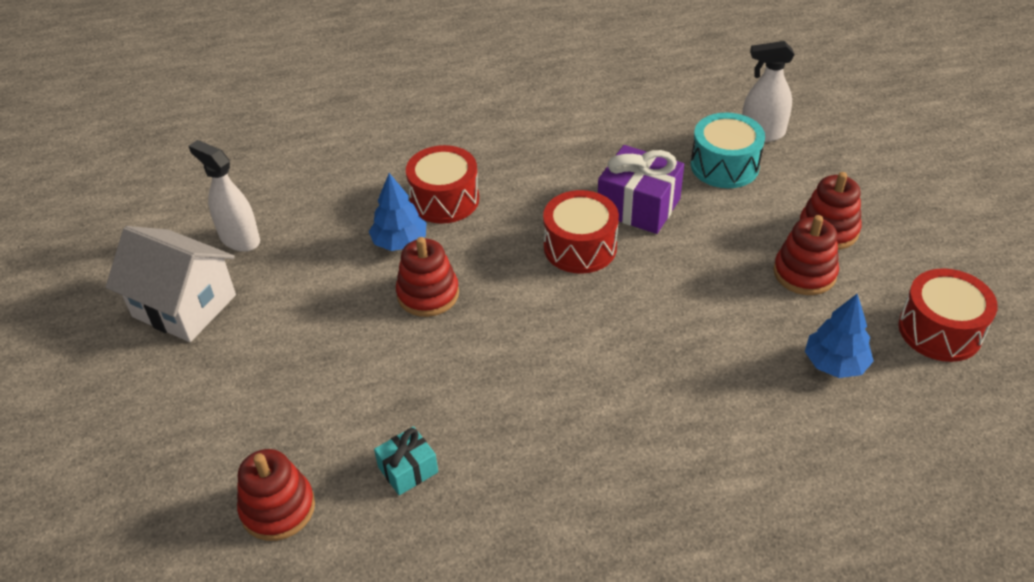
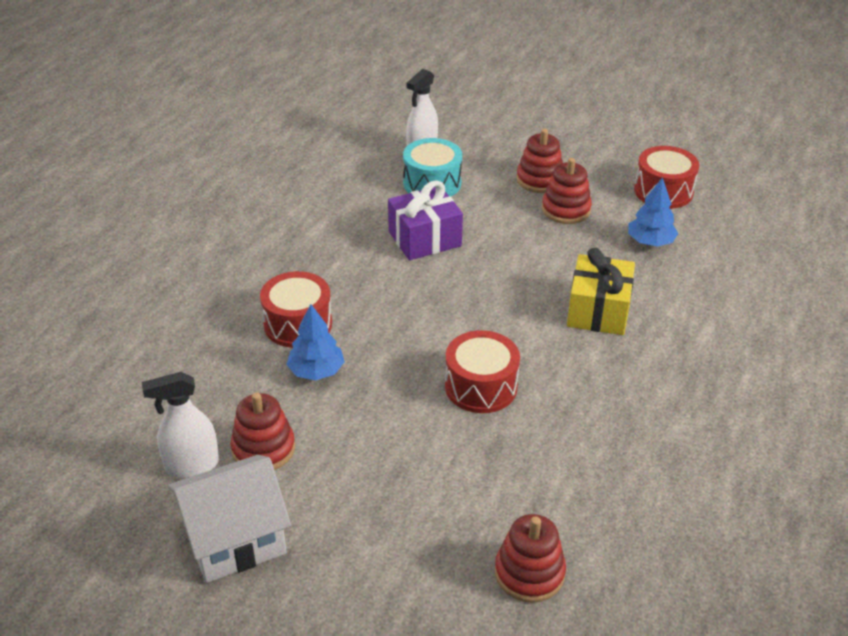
camera: 55 degrees left, 5 degrees down
(408, 469) = (558, 479): turquoise gift -> none
(428, 294) = (392, 384): red stacking toy -> red stacking toy (263, 449)
(580, 247) = (432, 286): red drum -> red drum (481, 386)
(674, 379) = (598, 311): none -> yellow gift

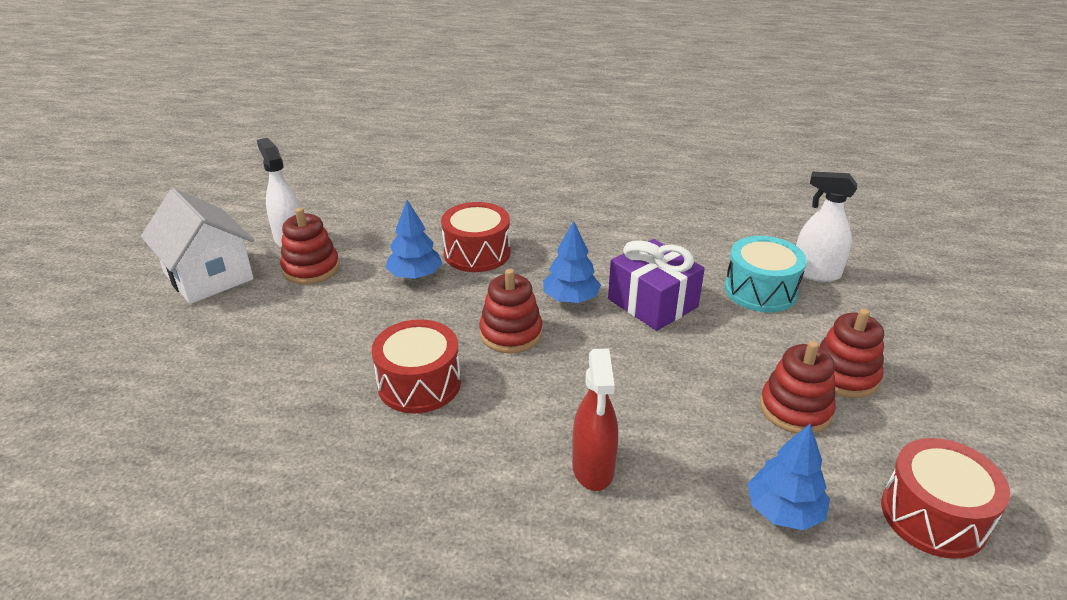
camera: 75 degrees right, 5 degrees down
(399, 280) = (570, 299): none -> blue tree
(529, 573) = (144, 461): red stacking toy -> red stacking toy (511, 333)
(598, 311) = (593, 468): yellow gift -> red spray bottle

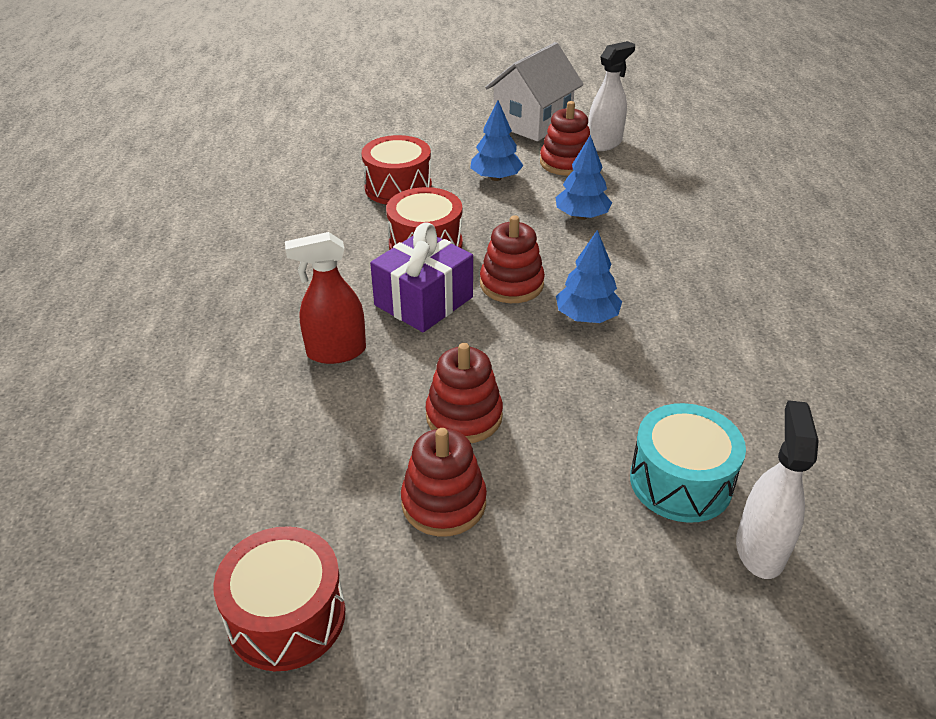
camera: 80 degrees right, 5 degrees up
(477, 253) = (641, 245): red drum -> red drum (398, 187)
(652, 303) = (606, 380): purple gift -> purple gift (423, 301)
(783, 511) = (290, 483): blue tree -> blue tree (495, 178)
(844, 375) = (519, 558): red stacking toy -> red stacking toy (464, 416)

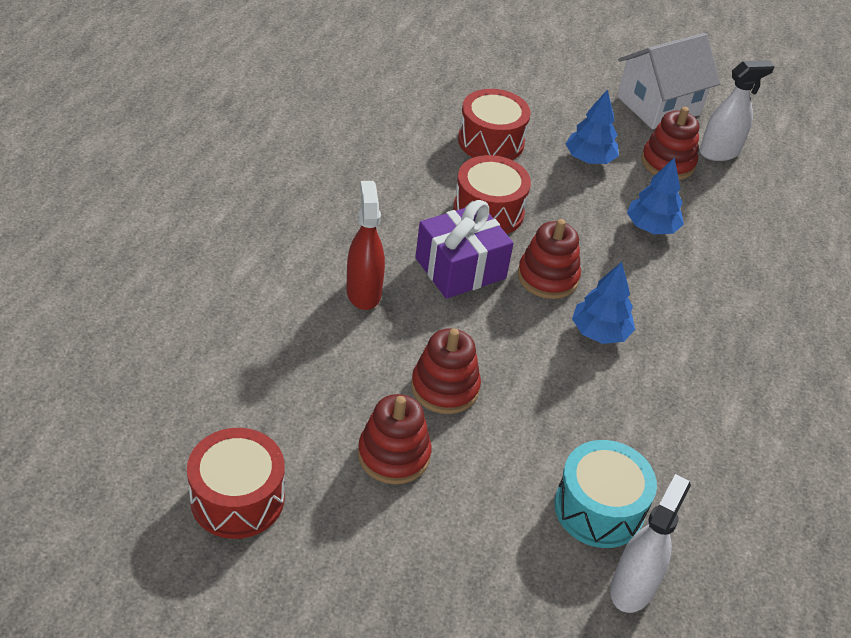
camera: 15 degrees right, 5 degrees up
(336, 352) = (363, 292): red spray bottle -> red spray bottle turned 75 degrees clockwise

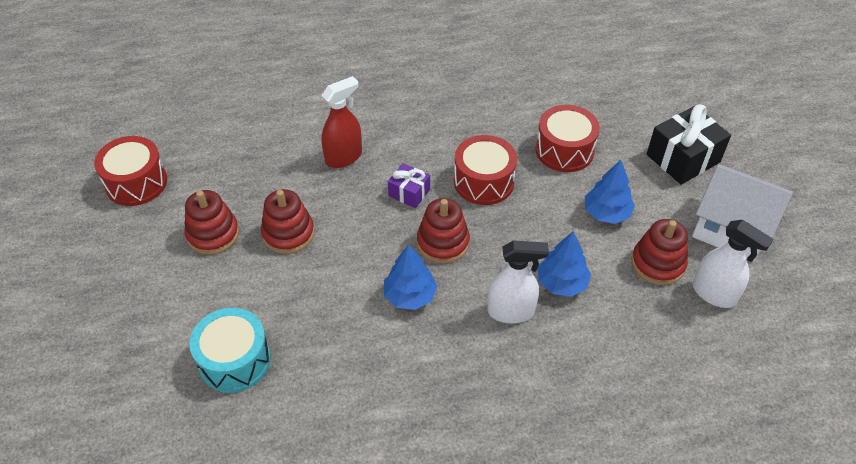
camera: 65 degrees right, 5 degrees up
(460, 268) = (409, 193): purple gift -> purple gift, size x0.56
(559, 84) = (683, 158): none -> black gift
(632, 587) = (176, 406): white spray bottle -> white spray bottle (511, 312)

